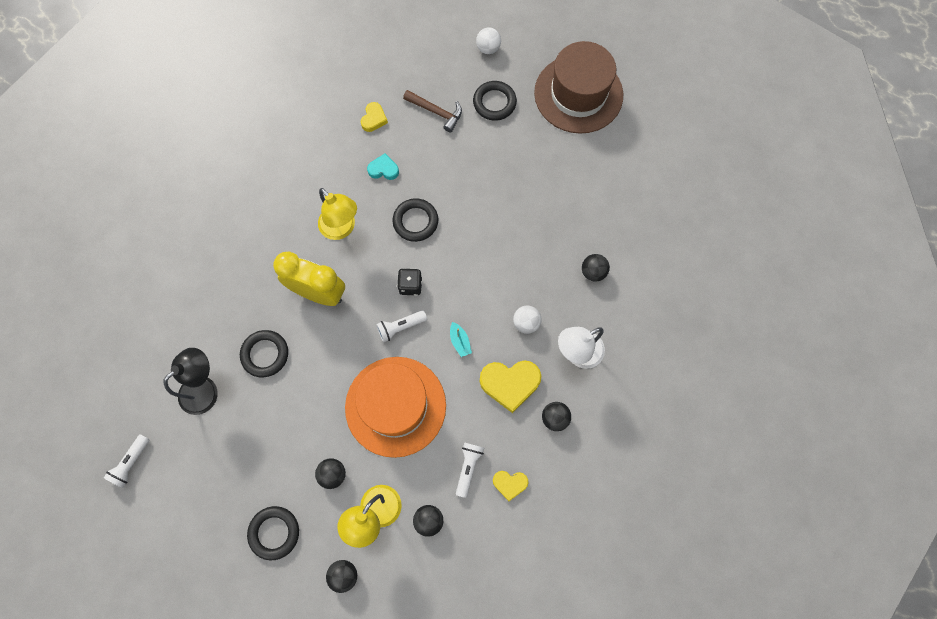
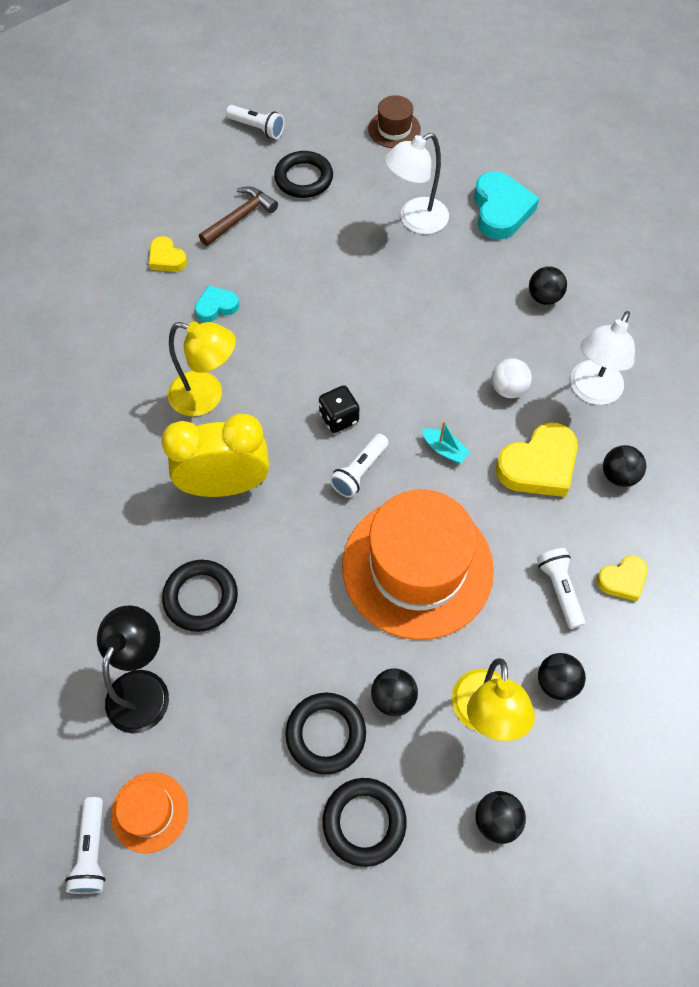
camera: 30 degrees left, 10 degrees down
(170, 460) = (150, 812): none -> orange hat
(374, 119) = (167, 258): yellow heart -> yellow heart turned 150 degrees clockwise
(415, 221) = (296, 344): black ring -> black ring (326, 734)
(436, 112) = (240, 218): brown hammer -> brown hammer turned 45 degrees counterclockwise
(488, 48) = (257, 128): white ball -> white flashlight
(546, 172) = (415, 221): none -> white lamp
(578, 94) = (394, 129): brown hat -> brown hat, size x0.45
(608, 193) = (501, 210): none -> turquoise heart

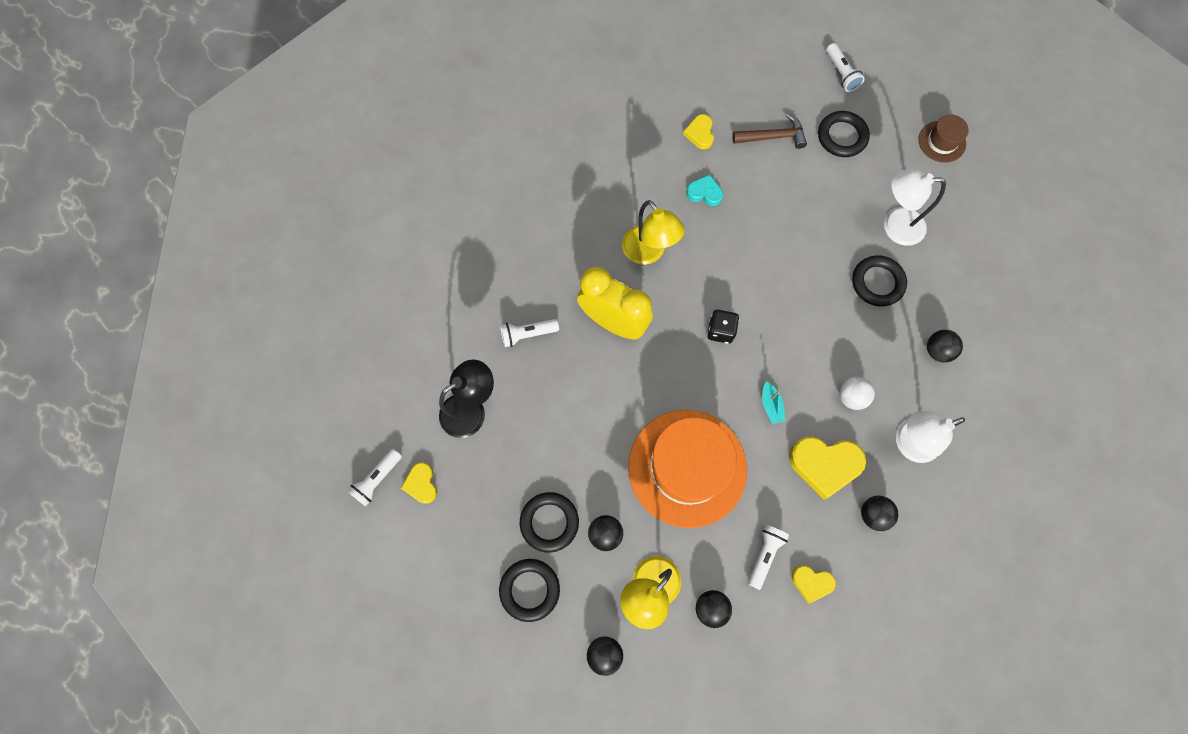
camera: 40 degrees right, 10 degrees up
(150, 812) = (421, 484): orange hat -> yellow heart
(201, 597) = (544, 382): black ring -> black ring (877, 283)
(359, 471) = (703, 377): white flashlight -> white flashlight (527, 334)
(501, 210) = (965, 262): turquoise heart -> none

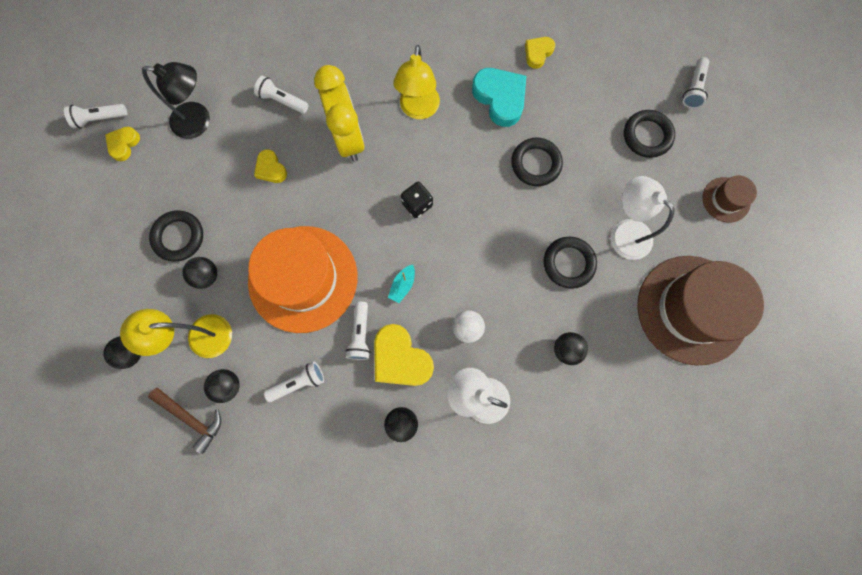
camera: 40 degrees right, 5 degrees up
(529, 590) = (125, 270): black ring -> black ring (535, 164)
(704, 193) = (500, 98): turquoise heart -> turquoise heart, size x1.79
(773, 137) = (591, 96): brown hammer -> brown hammer (191, 418)
(776, 473) = (360, 334): none -> white flashlight
(811, 583) = (312, 430): yellow heart -> yellow heart (271, 169)
(994, 245) = (692, 309): none -> brown hat

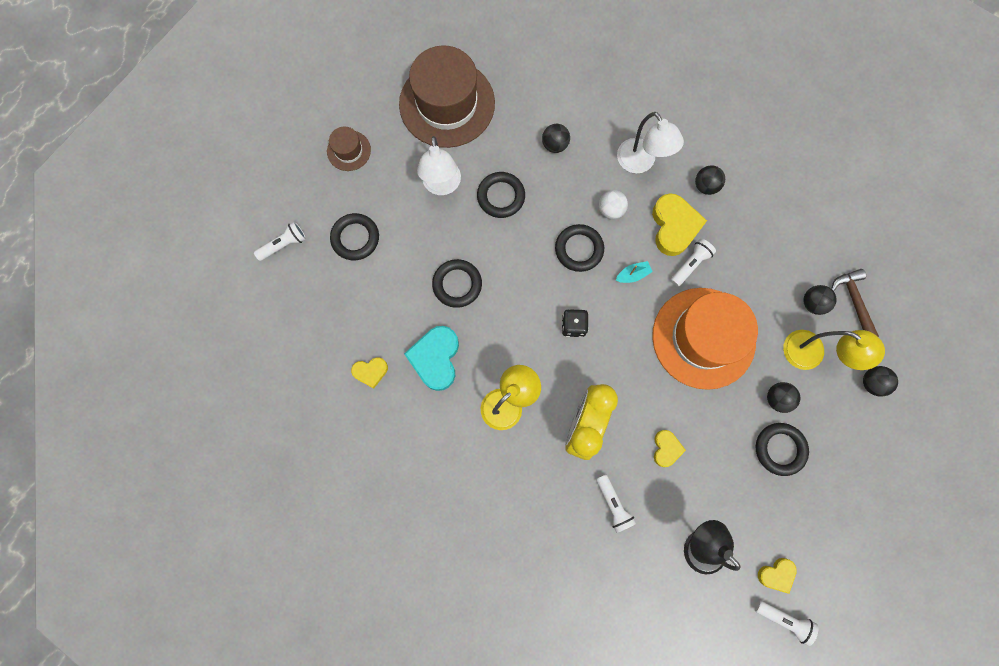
camera: 140 degrees left, 0 degrees up
(298, 382) = (759, 266): white flashlight -> none
(465, 271) = (579, 249): none -> black ring

